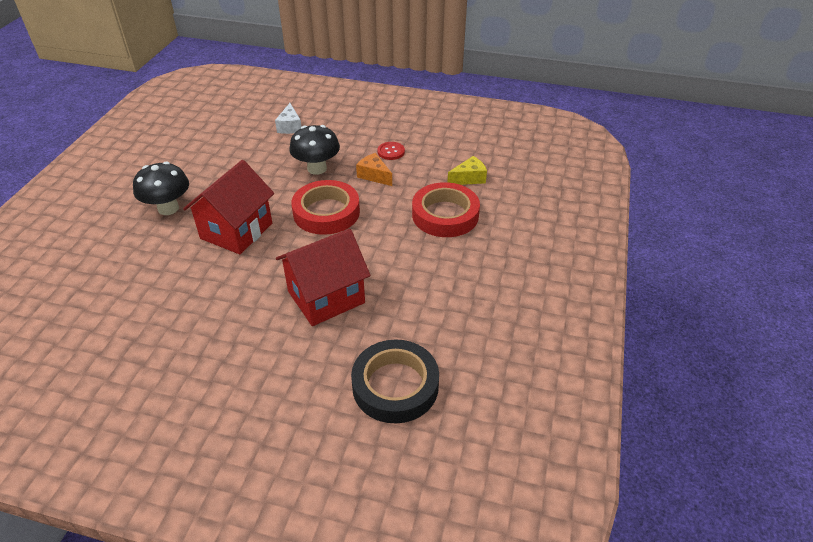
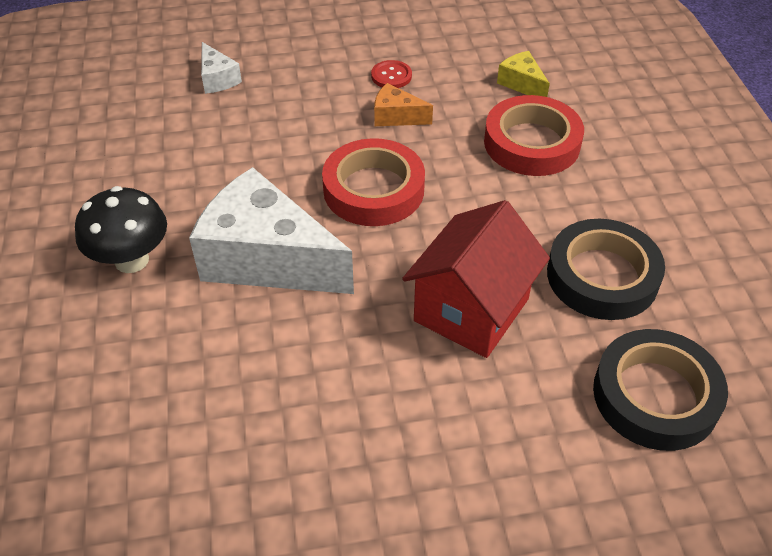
camera: 25 degrees left, 5 degrees up
(236, 231) = (267, 259): red house -> white cheese
(317, 168) = (308, 130): black mushroom -> none
(422, 306) = (602, 276): none -> black tape
(469, 178) = (521, 84): yellow cheese -> yellow cheese turned 75 degrees counterclockwise

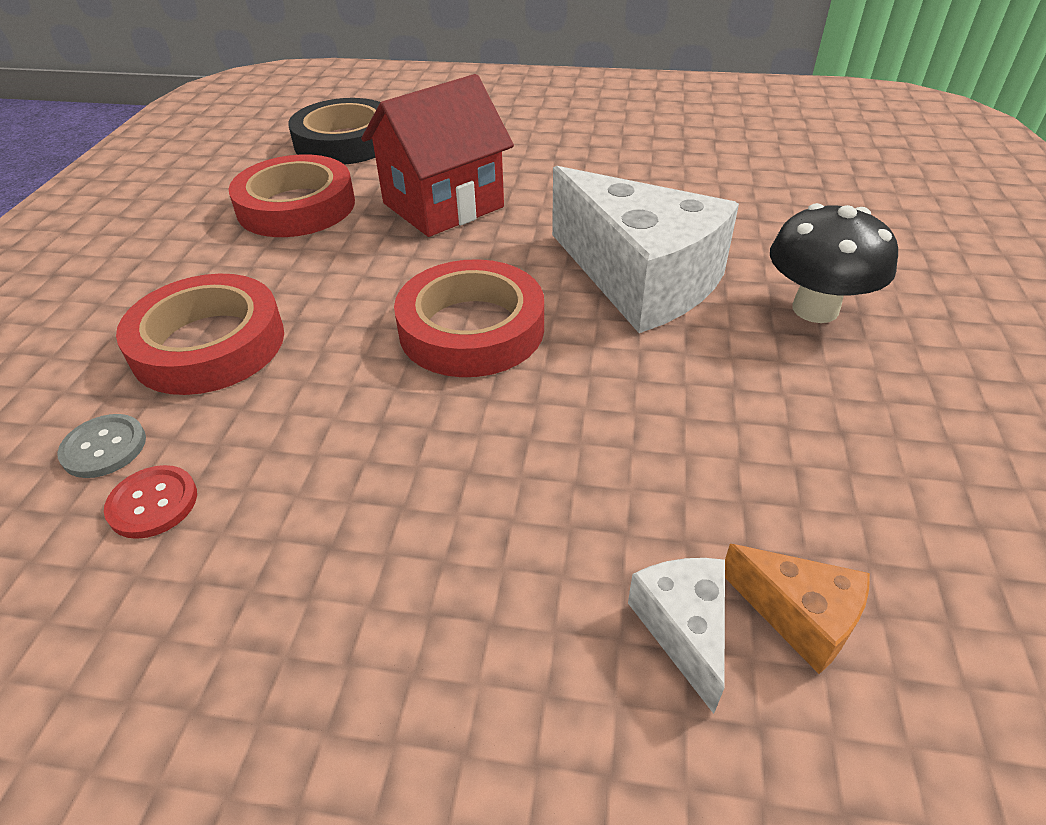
camera: 160 degrees left, 5 degrees down
(391, 76) = (308, 530): red button -> red button (153, 503)
(396, 117) = (365, 434): orange cheese -> orange cheese (799, 616)
(521, 84) = (104, 448): yellow cheese -> grey button
(602, 276) = (296, 206): black tape -> red tape

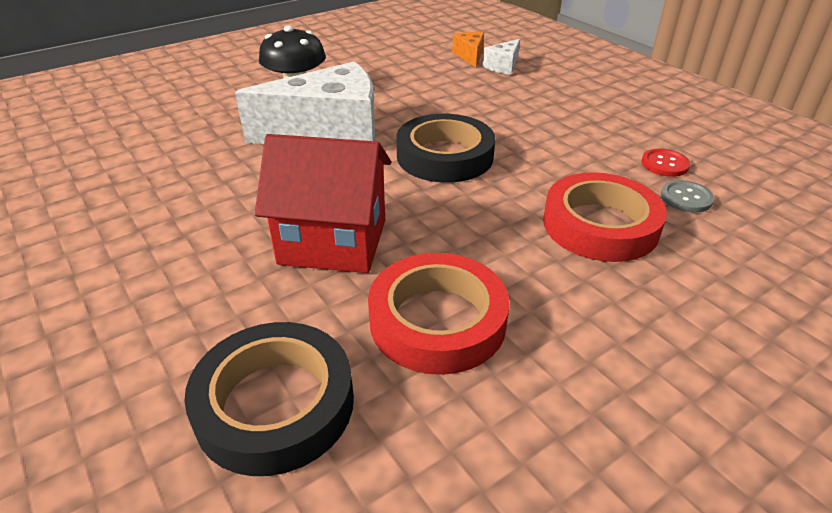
camera: 135 degrees left, 5 degrees down
(471, 328) = (445, 156): red tape -> black tape
(640, 279) = (329, 133): white cheese -> white cheese turned 75 degrees clockwise

